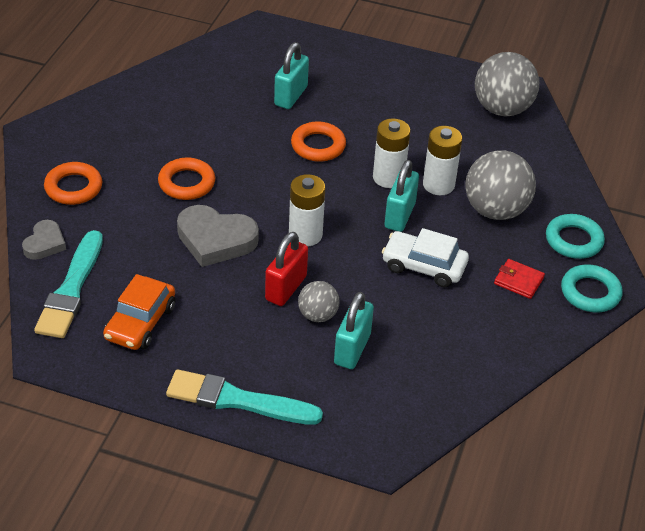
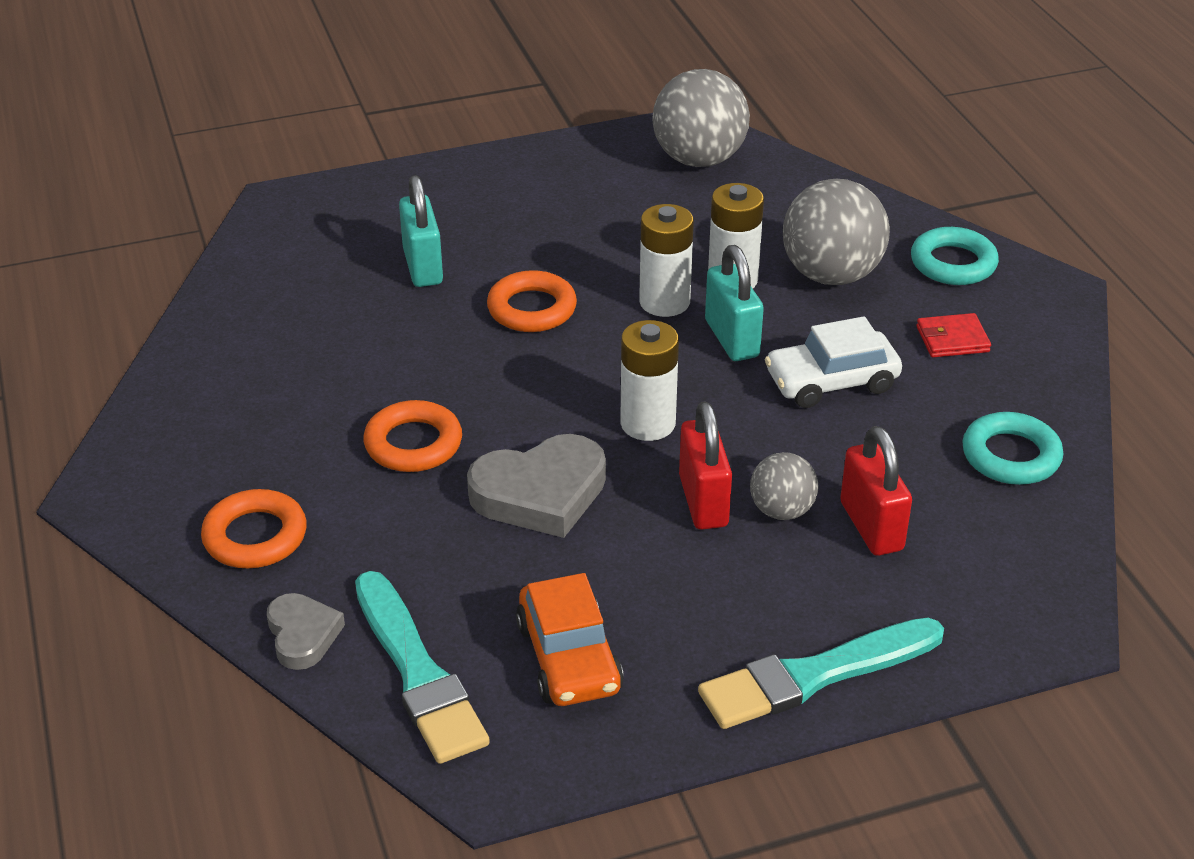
camera: 35 degrees left, 5 degrees down
(352, 349) = (871, 526): turquoise padlock -> red padlock
(590, 292) = (1039, 310): turquoise ring -> turquoise ring (1010, 456)

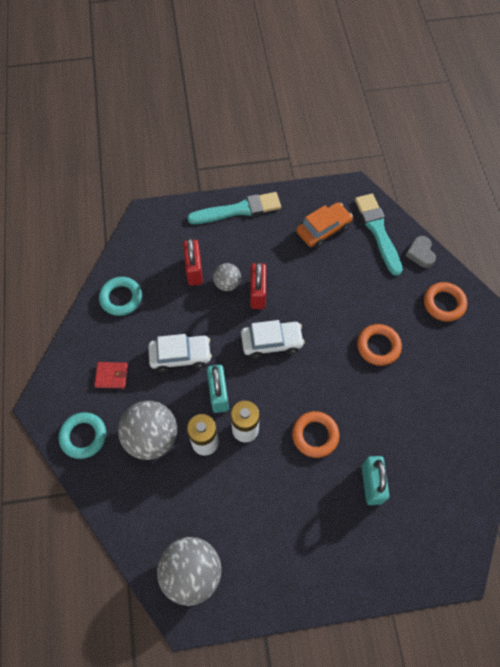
camera: 170 degrees left, 25 degrees up
(540, 493) = (325, 308): grey heart -> none
(569, 657) = (323, 229): orange car -> orange car turned 60 degrees clockwise
(648, 423) = (271, 342): white battery -> white car

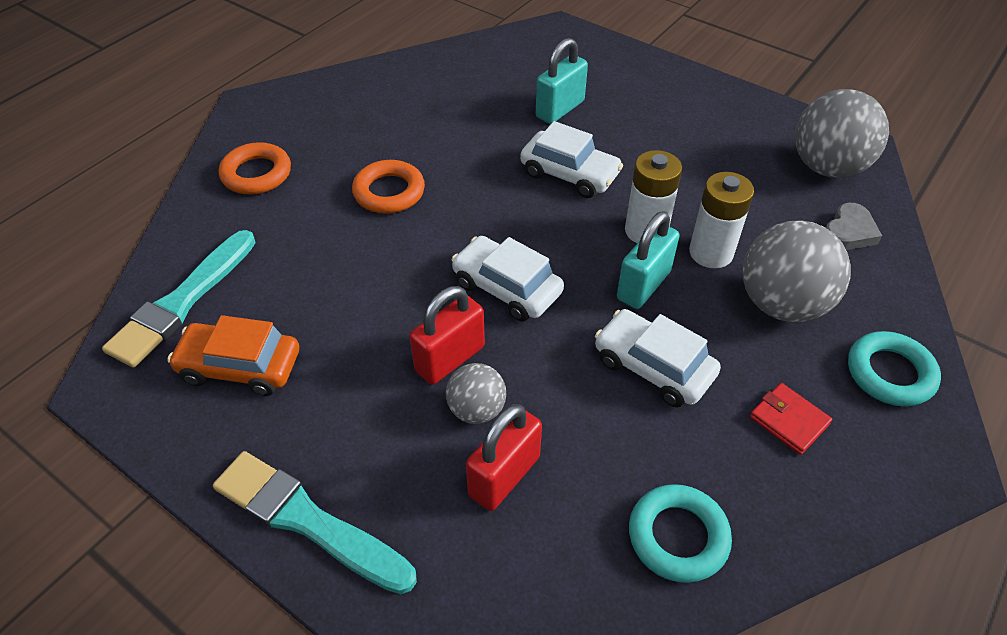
camera: 135 degrees left, 15 degrees down
(315, 435) = (569, 174): orange ring -> white car
(420, 253) = (186, 236): grey heart -> grey heart (849, 232)

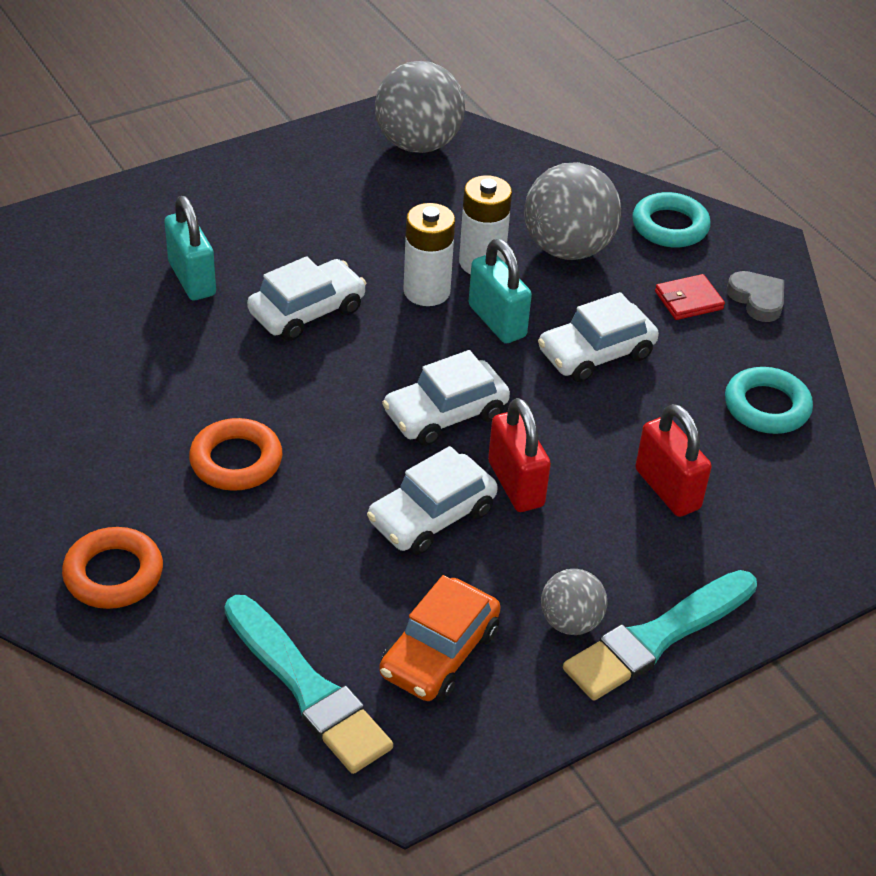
camera: 70 degrees left, 5 degrees down
(385, 316) = (431, 516): none -> white car
(476, 409) = (586, 484): grey ball -> grey ball (570, 622)
(849, 232) = (507, 172): grey heart -> grey heart (757, 299)

